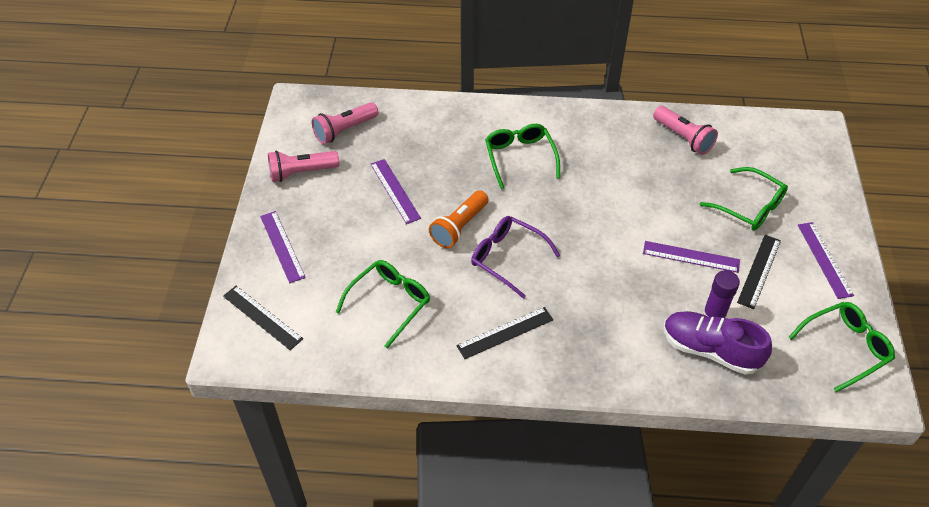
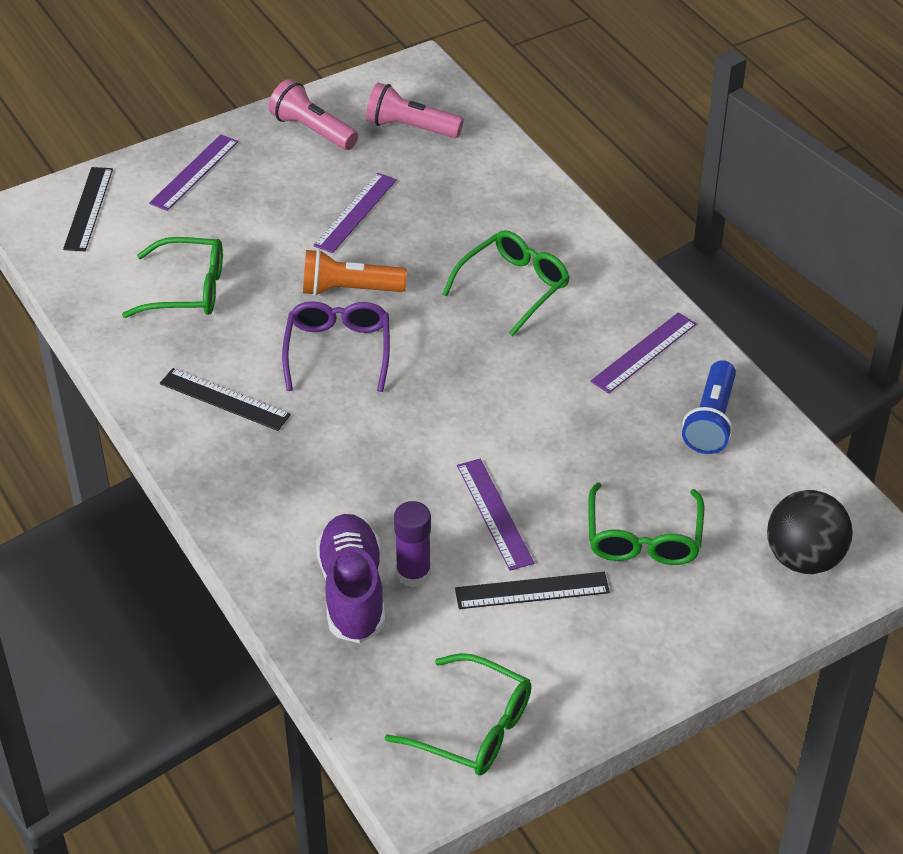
camera: 55 degrees right, 5 degrees down
(683, 138) = (711, 421): pink flashlight -> blue flashlight
(802, 157) = (804, 558): none -> black ball
(824, 259) = (618, 652): purple ruler -> purple ruler (644, 352)

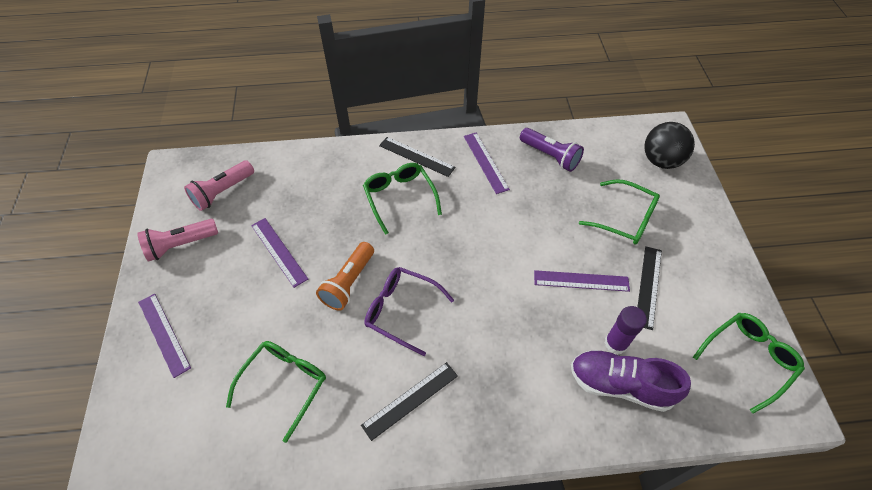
camera: 65 degrees left, 10 degrees up
(88, 209) = (145, 426): black ruler -> black ruler (416, 156)
(711, 421) = (550, 156): blue flashlight -> purple flashlight

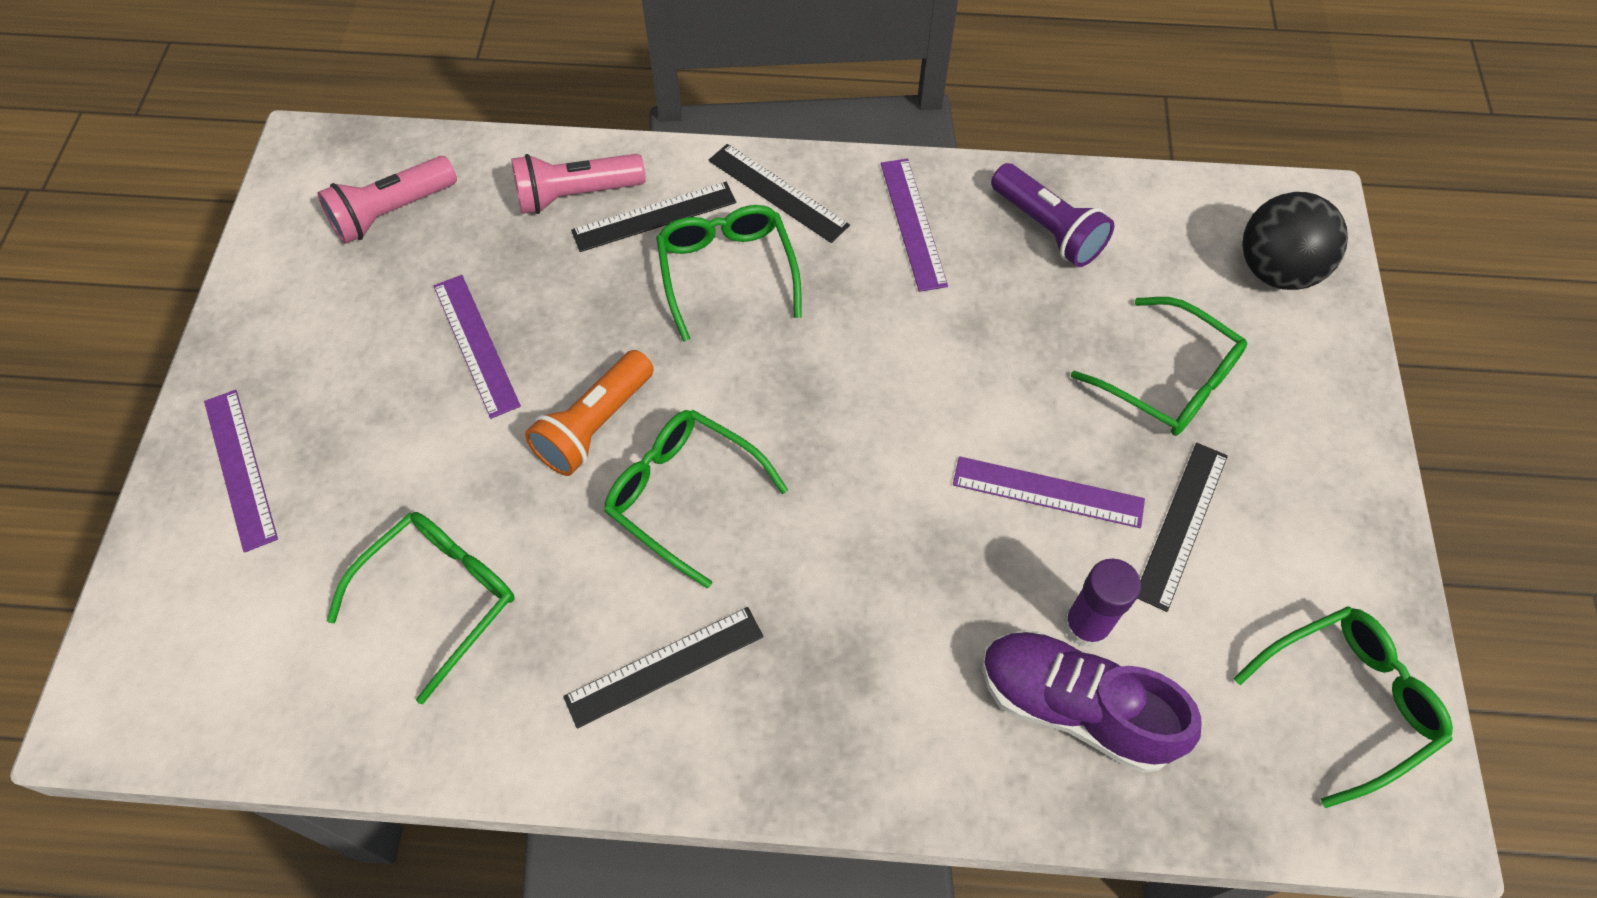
camera: 10 degrees right, 5 degrees up
(180, 245) = (298, 304): pink flashlight -> pink flashlight (576, 195)
(357, 176) = (654, 216): none -> black ruler
(401, 311) = (684, 495): purple glasses -> green glasses

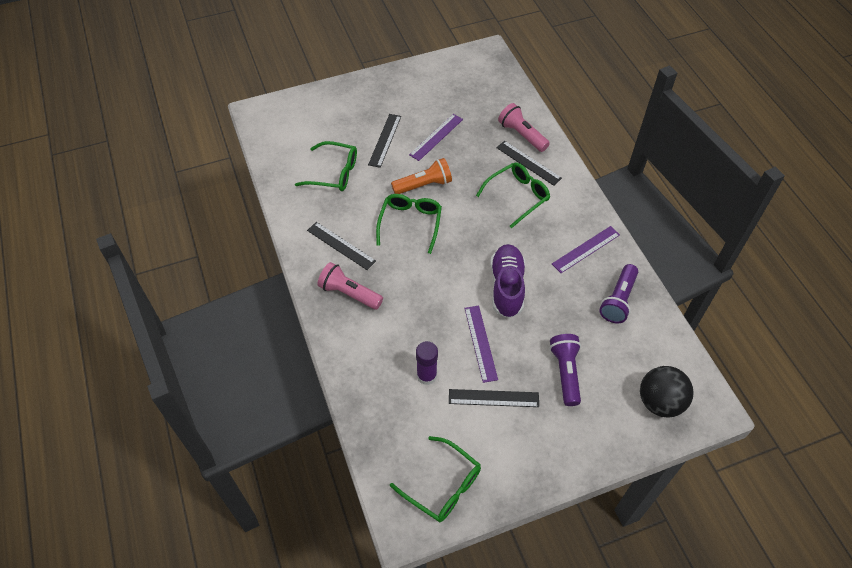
camera: 65 degrees right, 5 degrees down
(240, 468) = (352, 100): purple ruler -> none
(392, 212) = (477, 87): pink flashlight -> pink flashlight (349, 293)
(595, 425) = (424, 185): orange flashlight -> orange flashlight turned 150 degrees clockwise
(778, 192) = (569, 197): black ruler -> black ruler (385, 140)
(1075, 707) = (389, 382): purple shoe -> purple shoe (507, 287)
(1168, 380) = (565, 373): green glasses -> purple flashlight

